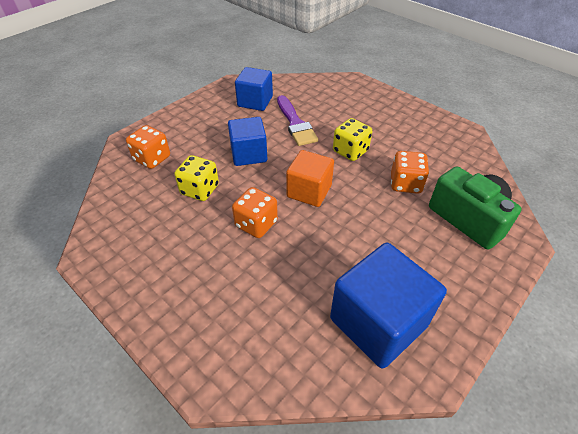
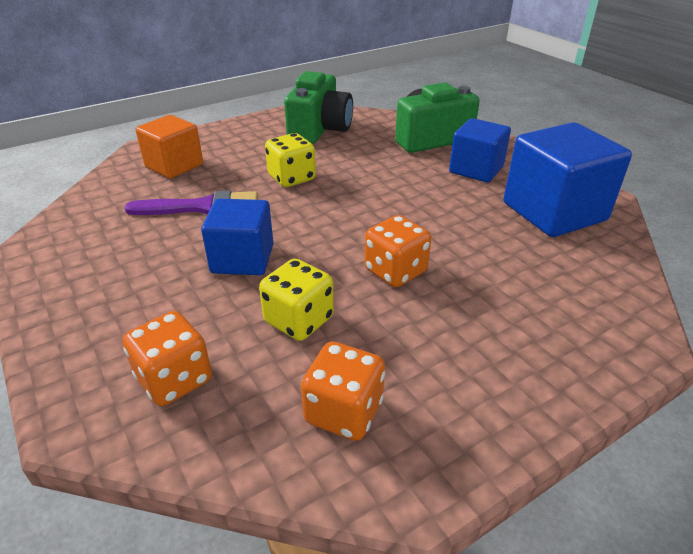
camera: 75 degrees left, 10 degrees down
(255, 101) = (109, 235): blue cube -> blue cube (476, 169)
(309, 191) = (350, 219): orange cube -> orange cube (174, 166)
(405, 184) = (367, 157): orange dice -> orange dice (343, 412)
(435, 148) = (319, 130): none -> green camera

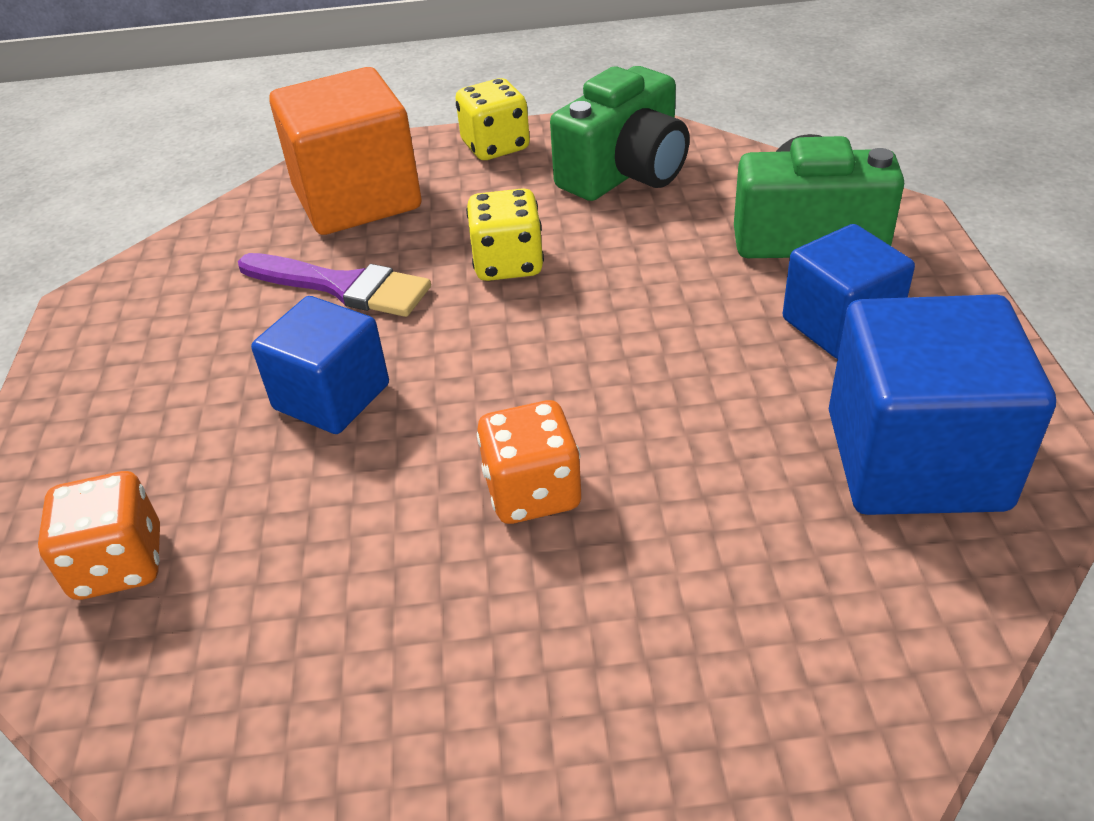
camera: 30 degrees right, 5 degrees up
(174, 166) = (357, 198): orange cube -> orange cube, size x1.55
(299, 320) = (330, 530): yellow dice -> yellow dice (495, 146)
(343, 412) = (279, 703): orange dice -> none

